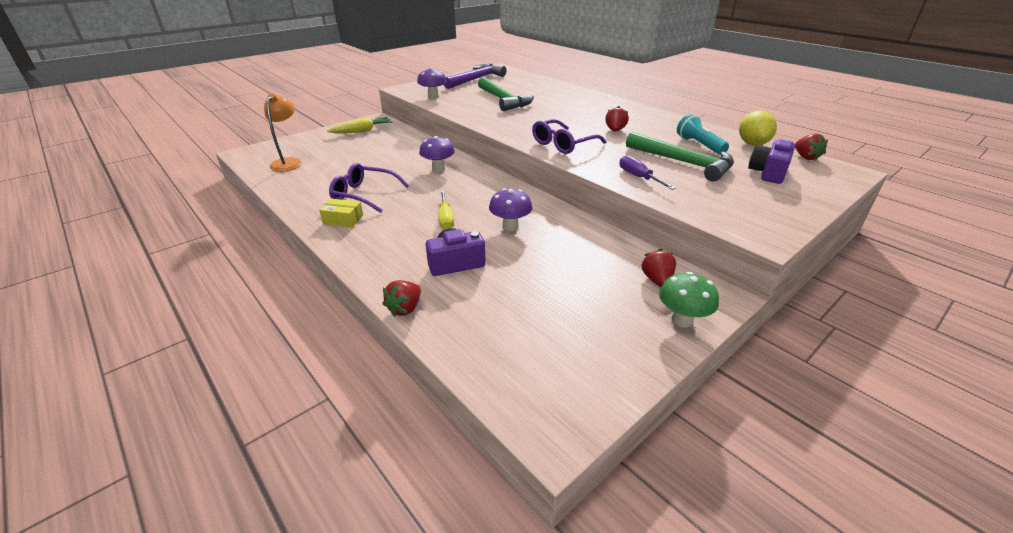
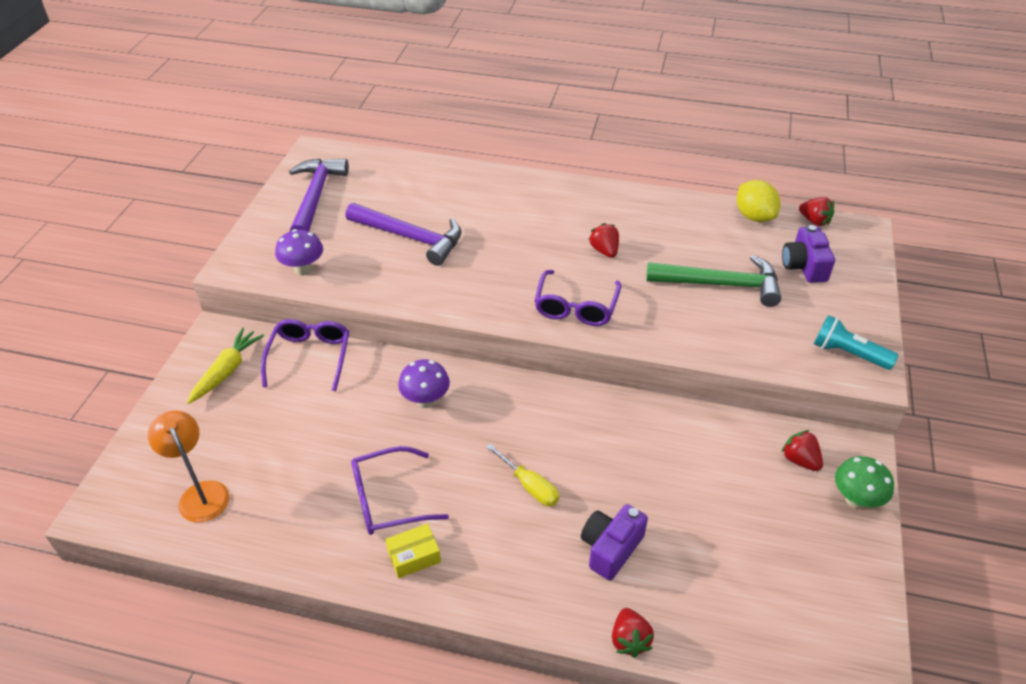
camera: 35 degrees left, 10 degrees up
(405, 138) = (310, 357): none -> purple glasses
(503, 100) = (410, 238): green hammer -> purple hammer
(510, 226) = (608, 460): purple mushroom -> none
(638, 177) = (703, 333): purple screwdriver -> none
(699, 145) = (709, 242): turquoise flashlight -> turquoise flashlight (848, 353)

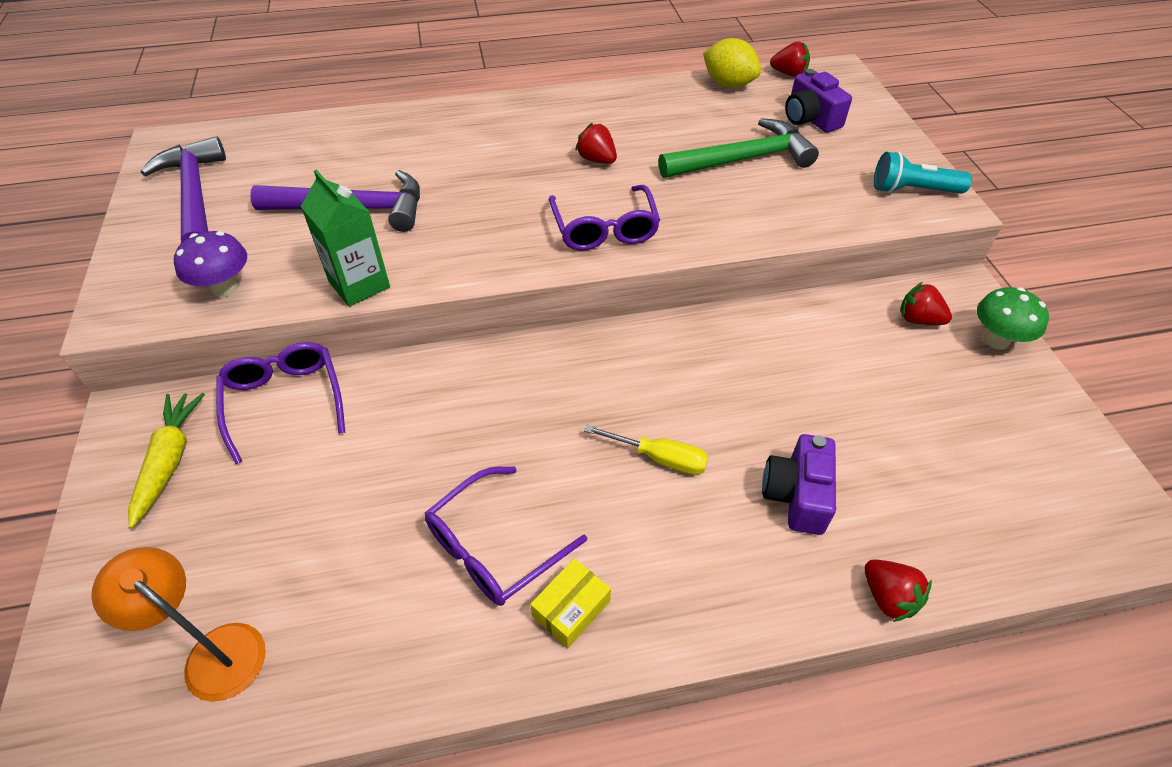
camera: 25 degrees left, 5 degrees up
(386, 294) = (359, 284): none -> green carton
(425, 400) = (471, 402): purple mushroom -> none

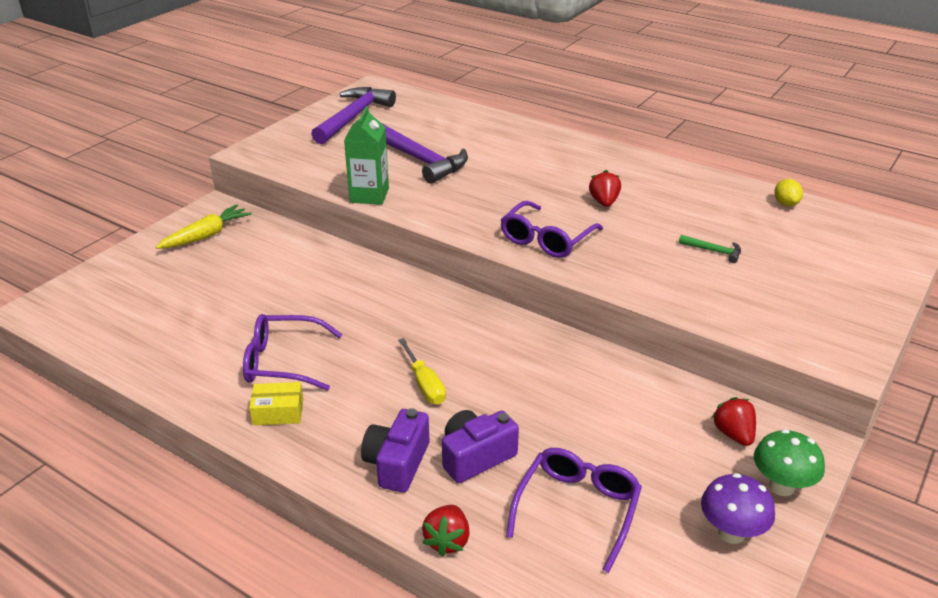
camera: 45 degrees right, 15 degrees down
(214, 651) = (125, 317): orange lamp -> none
(225, 288) = (307, 165): purple mushroom -> purple mushroom (731, 533)
(284, 401) = (283, 240): purple glasses -> purple glasses (577, 509)
(728, 84) = (785, 204): yellow lemon -> yellow lemon, size x0.60
(743, 160) = (713, 251): green hammer -> green hammer, size x0.43
(789, 74) = (854, 219): red strawberry -> none
(810, 118) = (820, 254): purple camera -> purple camera (397, 463)
(913, 190) = (829, 337): turquoise flashlight -> none

